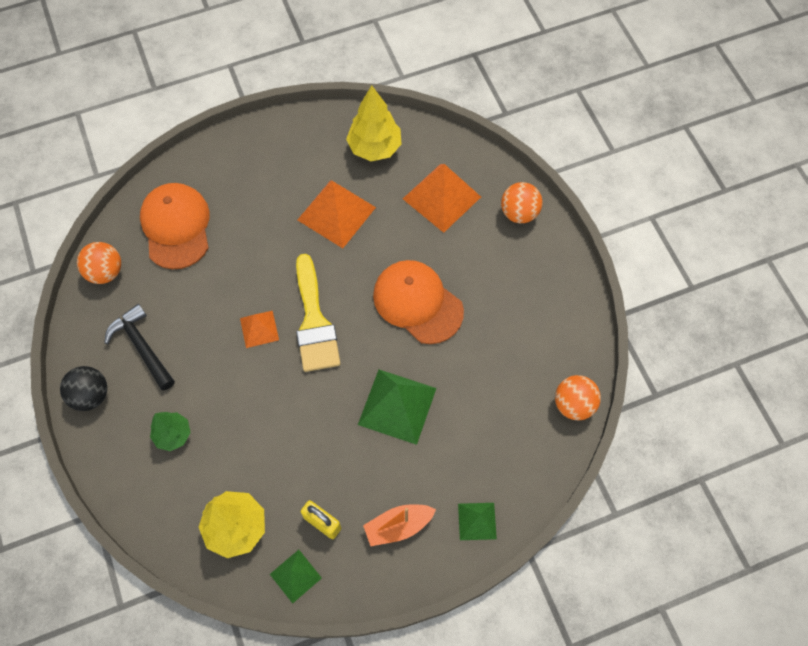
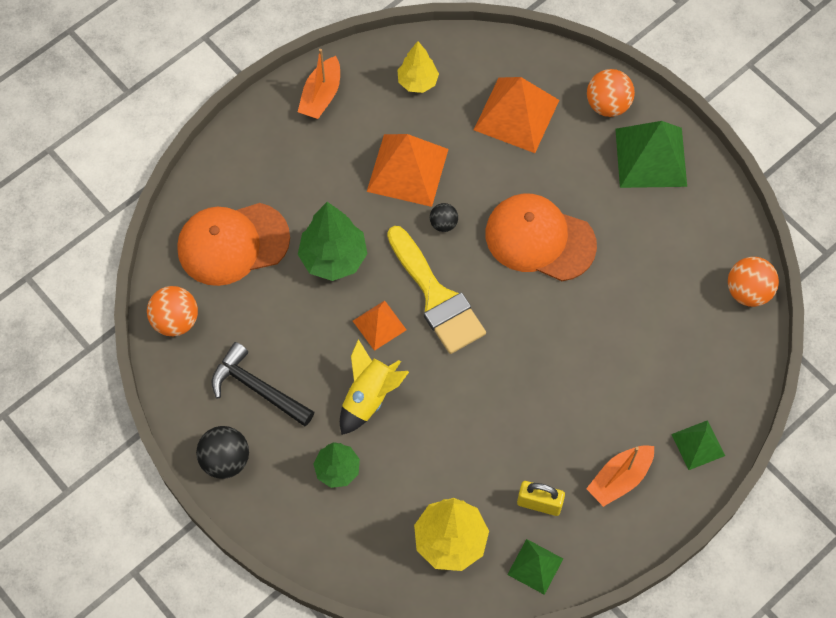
camera: 20 degrees left, 0 degrees up
(176, 227) = (233, 244): orange cap -> orange cap turned 75 degrees counterclockwise
(225, 384) = (369, 397): none -> yellow rocket
(248, 263) = (333, 258): none -> green tree
(295, 135) = (321, 96): none -> orange boat
(346, 265) = (443, 223): none -> black ball
(374, 148) = (417, 82): yellow tree -> yellow tree, size x0.63
(397, 406) = (565, 356): green pyramid -> green pyramid (651, 157)

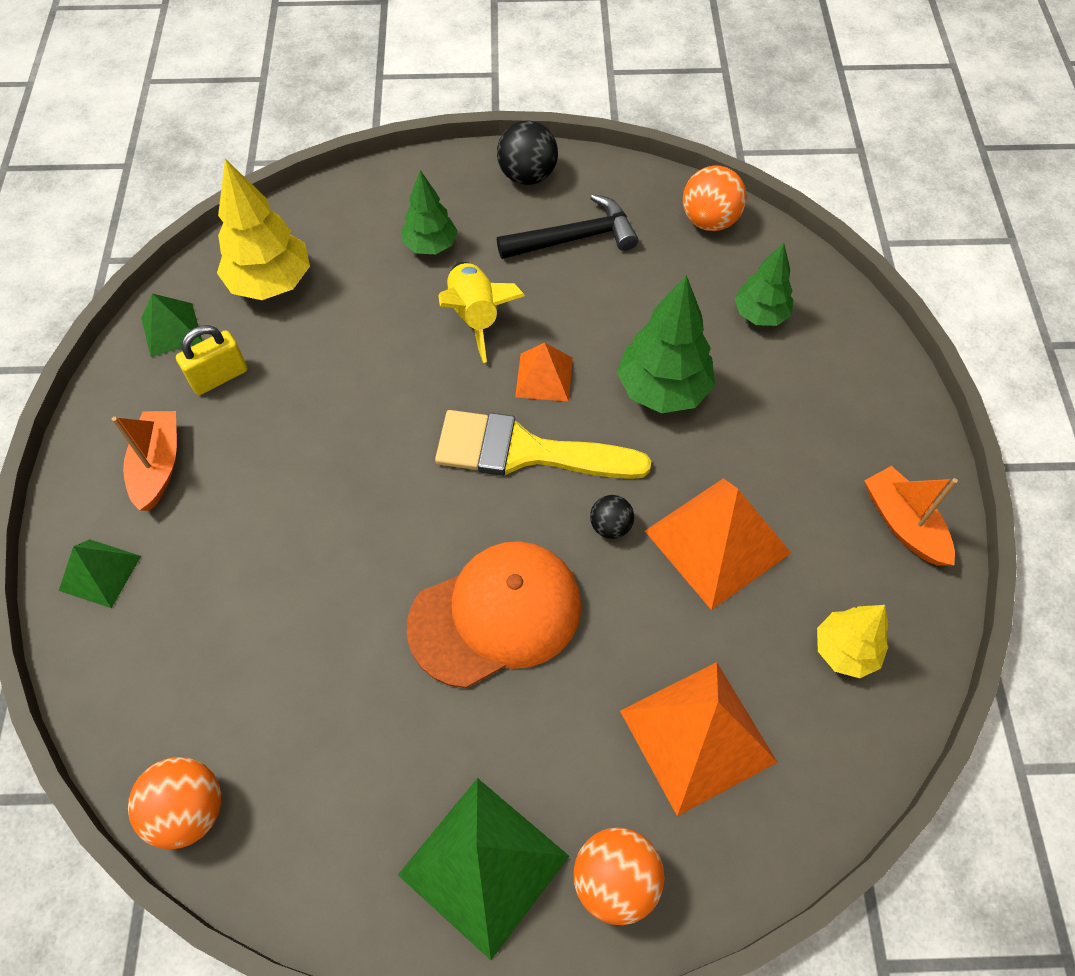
camera: 130 degrees right, 5 degrees down
(233, 244) = (760, 315): orange cap -> green tree

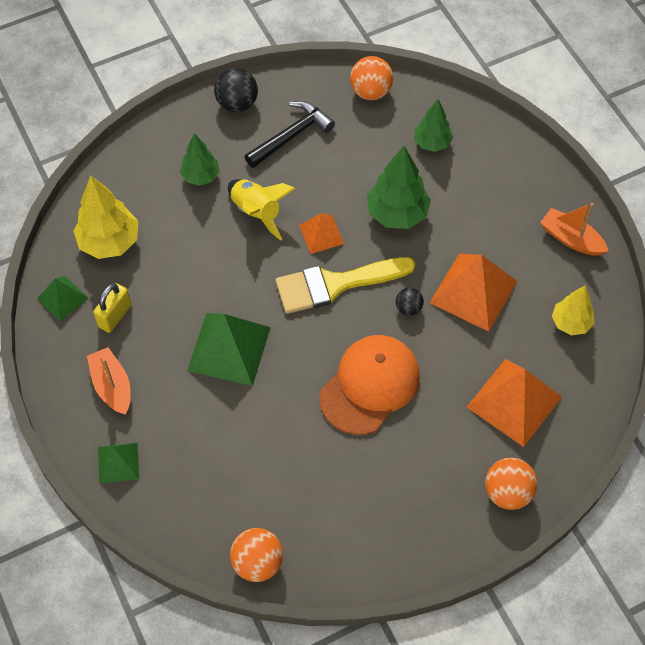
camera: 25 degrees left, 0 degrees up
(483, 865) = (435, 516): green pyramid -> green pyramid (229, 349)

